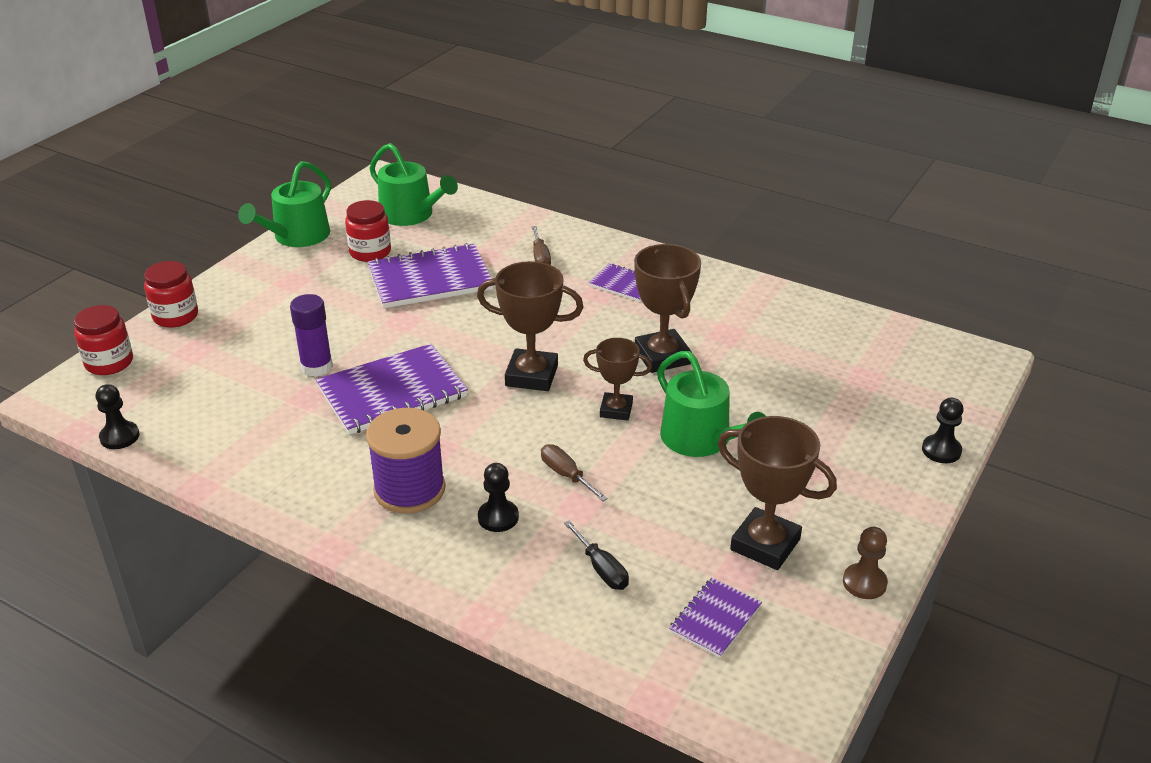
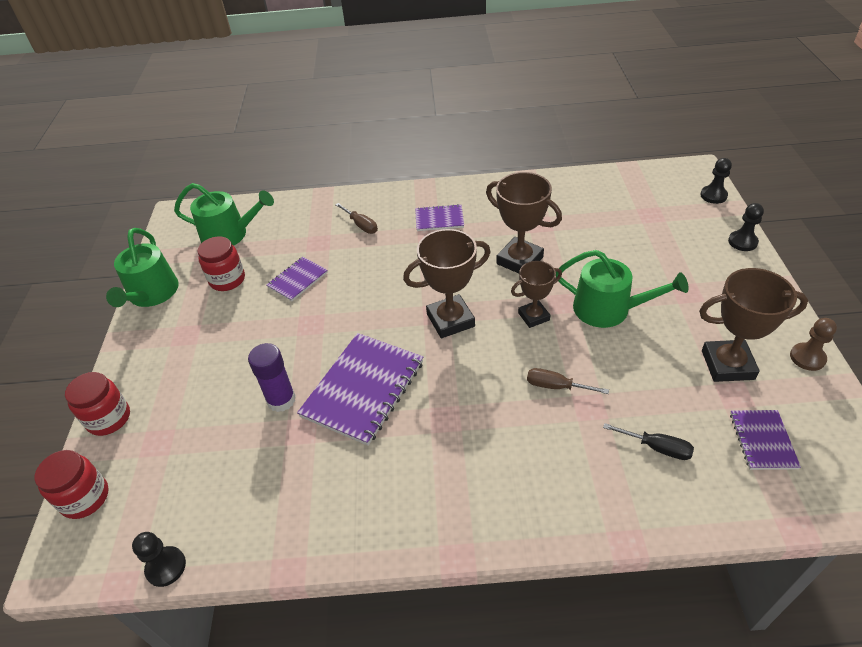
camera: 30 degrees left, 10 degrees up
(409, 489) = (461, 466): purple spool -> none
(430, 279) = (297, 280): purple notebook -> purple notebook, size x0.53
(498, 517) = (547, 449): black pawn -> black pawn (713, 195)

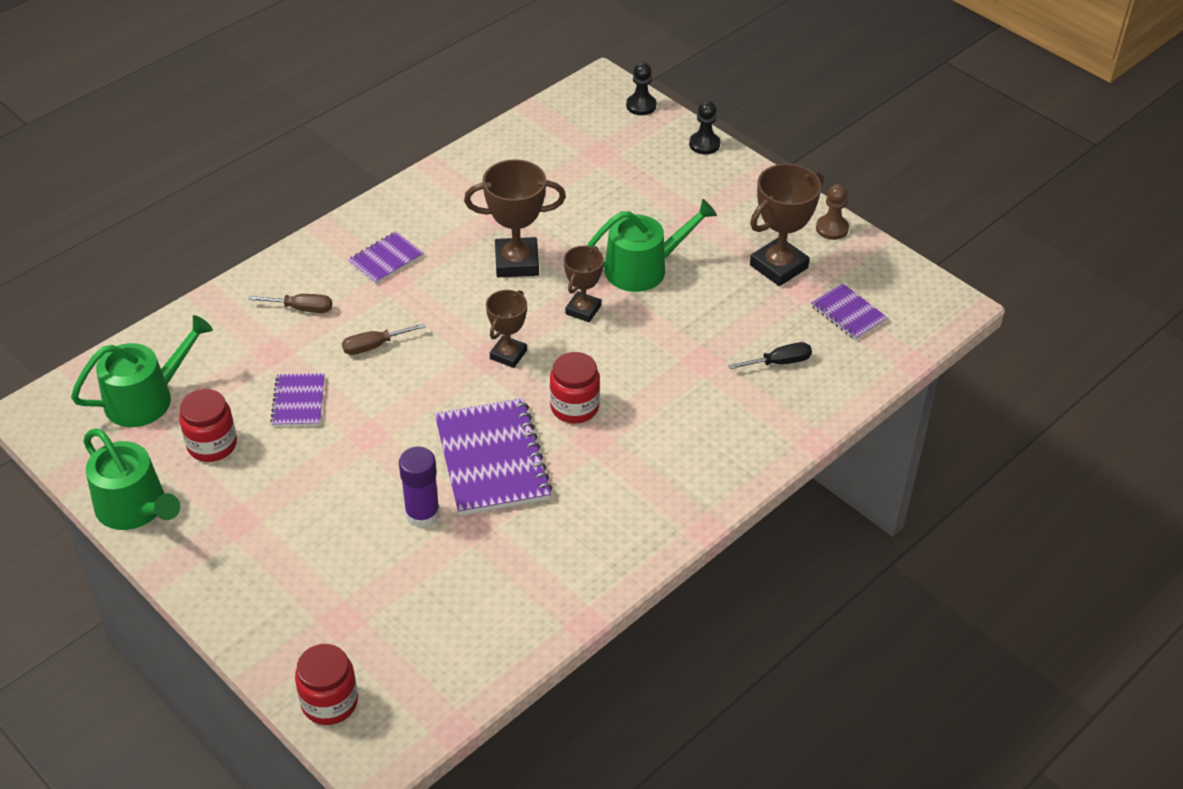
camera: 45 degrees left, 0 degrees up
(109, 418) = (259, 636): red jar -> red jar (574, 407)
(166, 567) = (478, 691): black pawn -> none
(450, 320) = (508, 354): brown trophy -> brown trophy, size x0.63
(556, 386) = (660, 360): brown screwdriver -> brown screwdriver (374, 346)

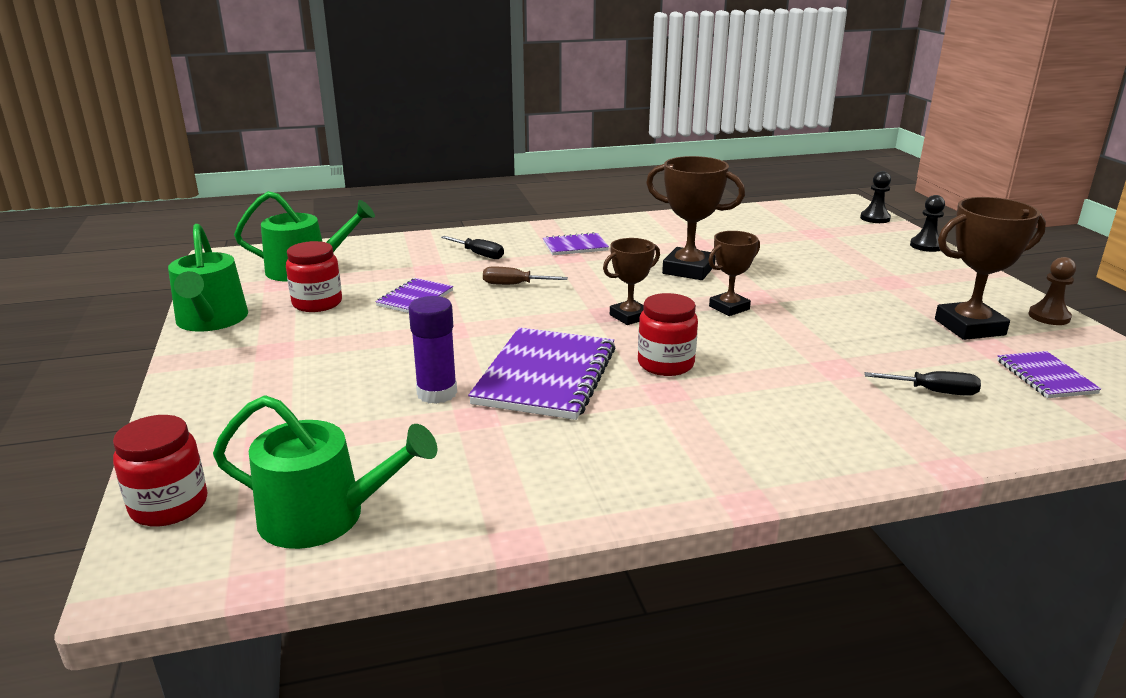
camera: 30 degrees right, 20 degrees down
(302, 309) = (479, 255): brown screwdriver -> black screwdriver
(643, 268) = (812, 297): green watering can -> green watering can (324, 516)

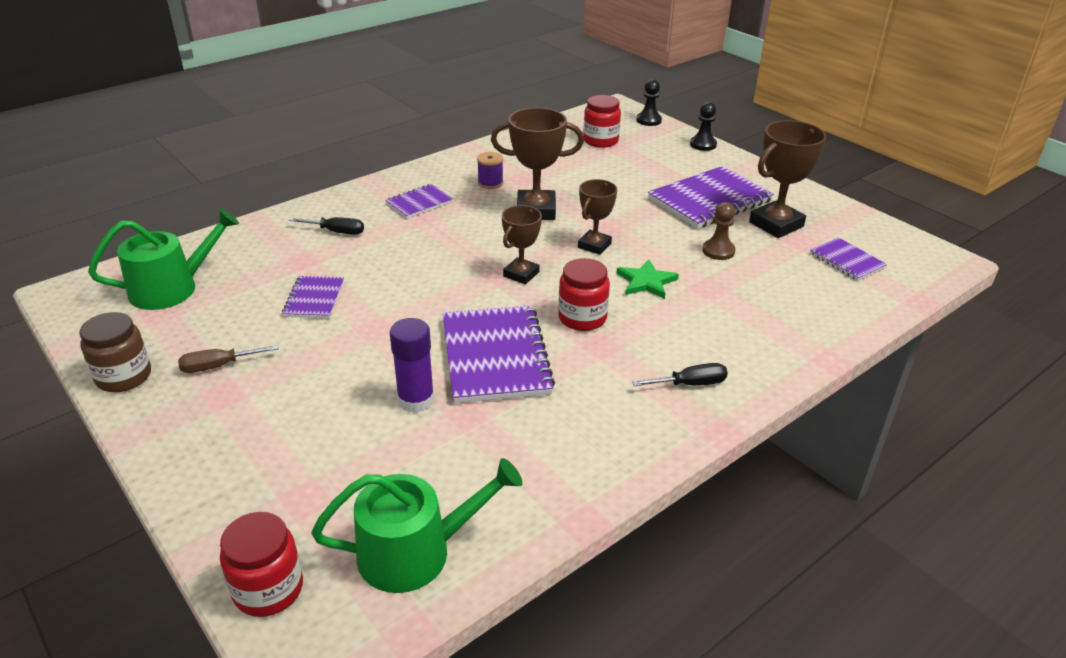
camera: 25 degrees left, 10 degrees up
(211, 320) = (124, 376): green watering can -> brown jar
(317, 303) = (220, 328): red jar -> red jar (600, 141)
(514, 285) = (396, 261): brown screwdriver -> brown screwdriver (218, 366)
(658, 242) = (490, 183): none -> purple spool
(765, 348) = (646, 282): none -> green star
(898, 292) = (710, 200): none -> purple notebook
(934, 392) = (785, 294): black screwdriver -> black screwdriver (690, 384)
(1049, 317) = (821, 201): brown pawn -> brown pawn (718, 251)

